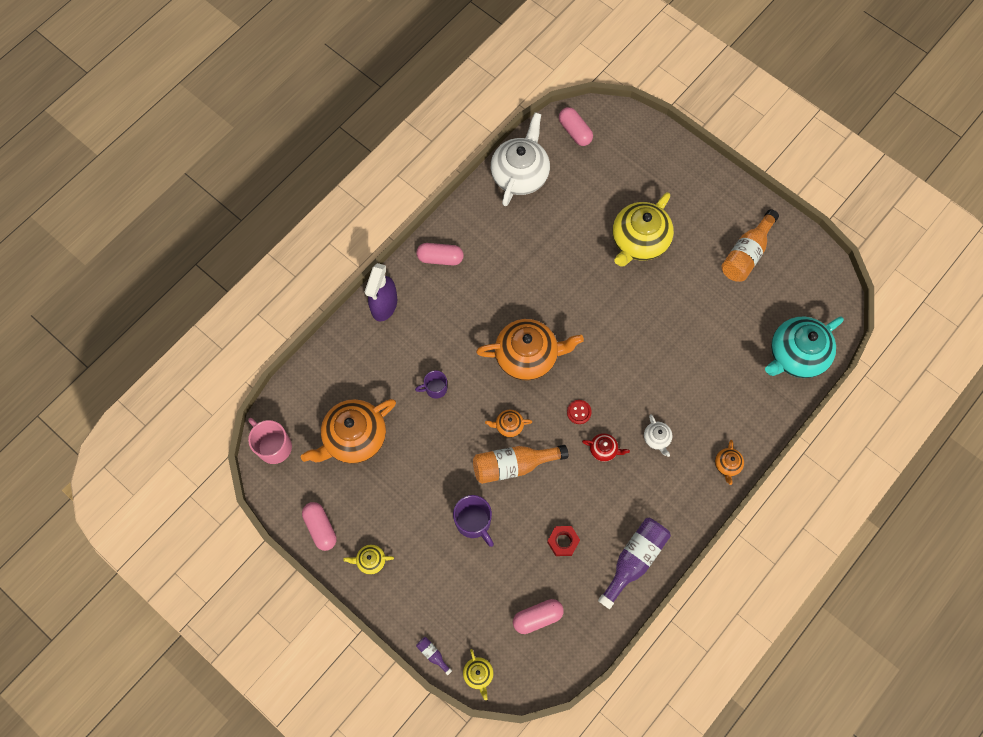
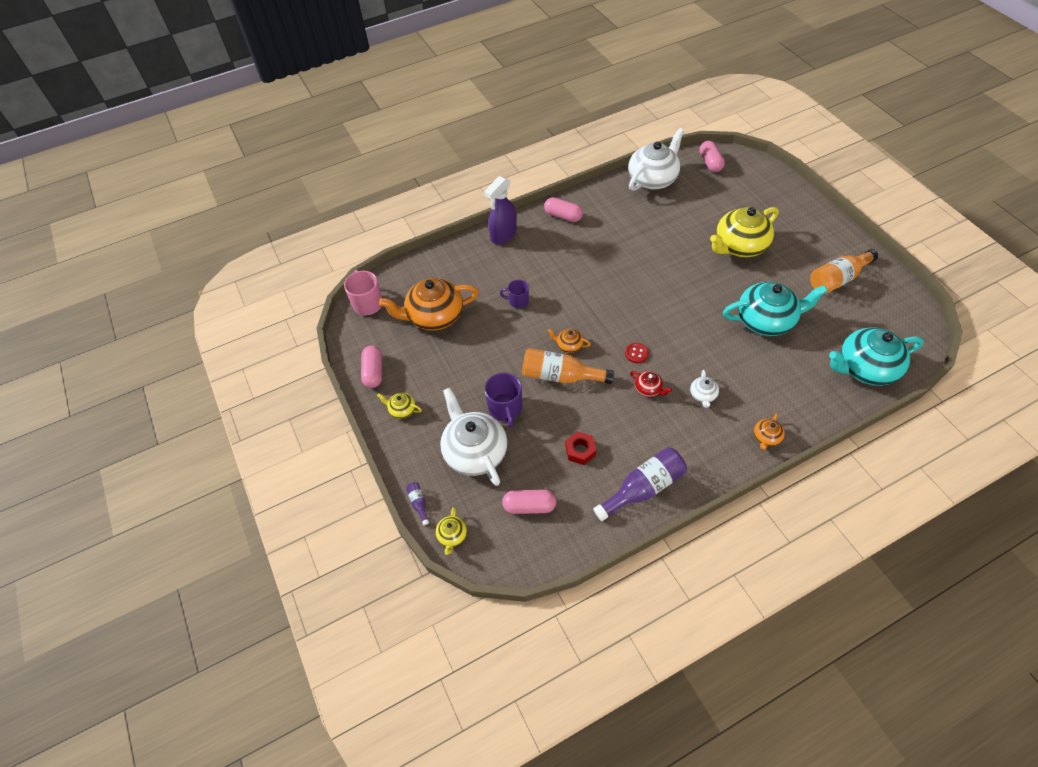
camera: 25 degrees right, 15 degrees down
(463, 580) = (474, 451): none -> white teapot
(527, 356) = (607, 300): orange teapot -> none
(691, 329) = (766, 320): none -> turquoise teapot

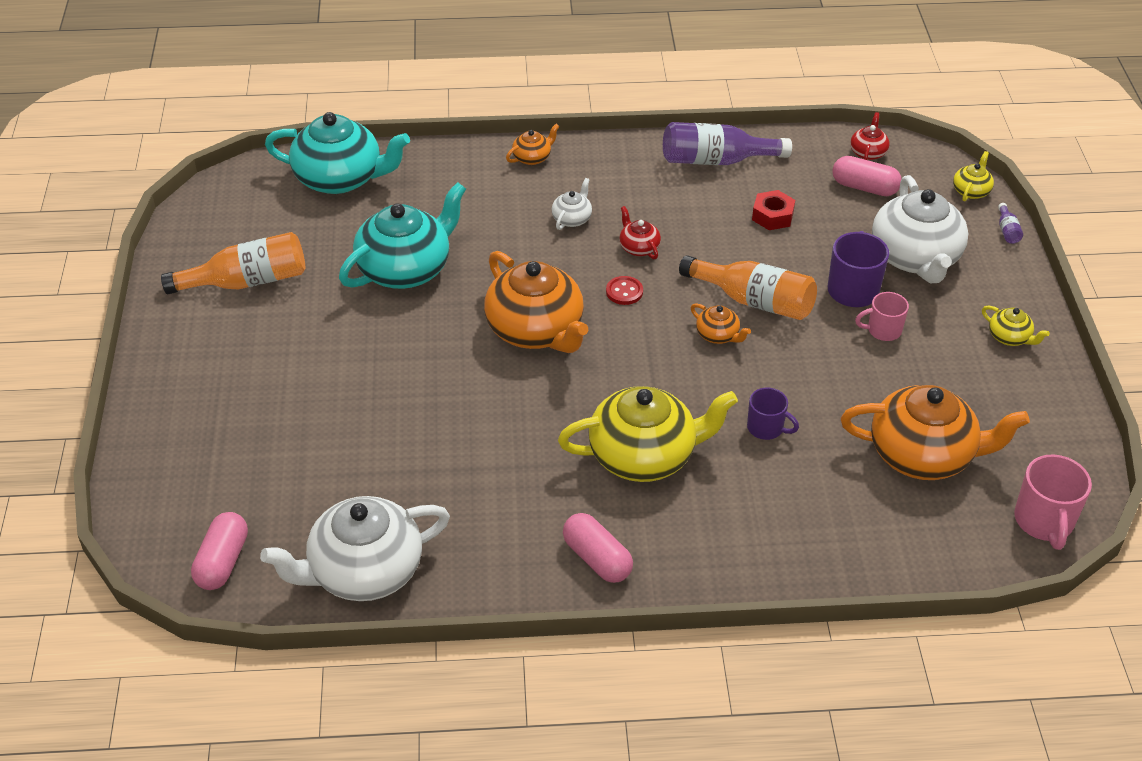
camera: 160 degrees left, 10 degrees down
(373, 372) = (1047, 403): pink capsule -> none
(478, 385) = (883, 330): none -> pink mug
(503, 235) = (736, 564): purple spray bottle -> none
(540, 547) = (868, 152): none -> red teapot
(667, 310) = (536, 330): none -> orange teapot
(739, 246) = (335, 382): yellow teapot -> yellow teapot (644, 455)
(766, 320) = (405, 269): turquoise teapot -> turquoise teapot turned 120 degrees clockwise

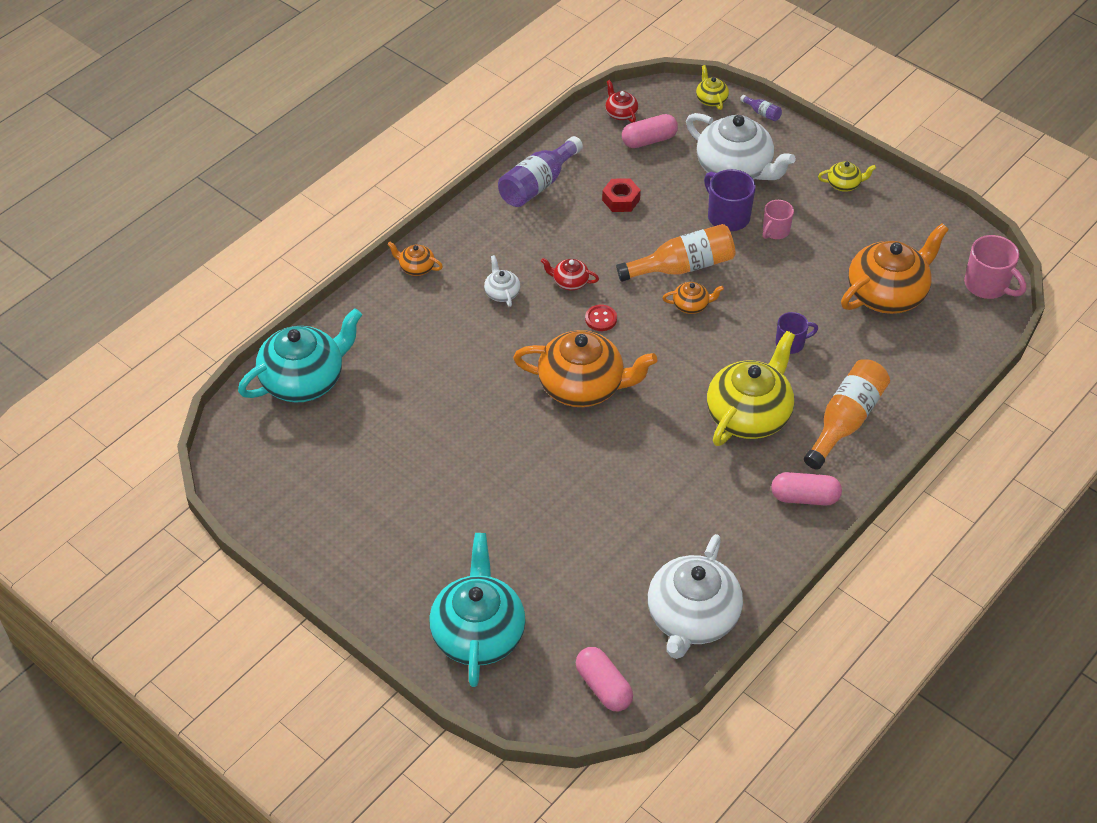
camera: 45 degrees left, 5 degrees up
(247, 282) = (349, 503): orange bottle -> orange bottle (845, 421)
(405, 269) = (443, 409): turquoise teapot -> turquoise teapot (478, 633)
(532, 157) = (416, 267): orange teapot -> orange teapot turned 75 degrees counterclockwise

